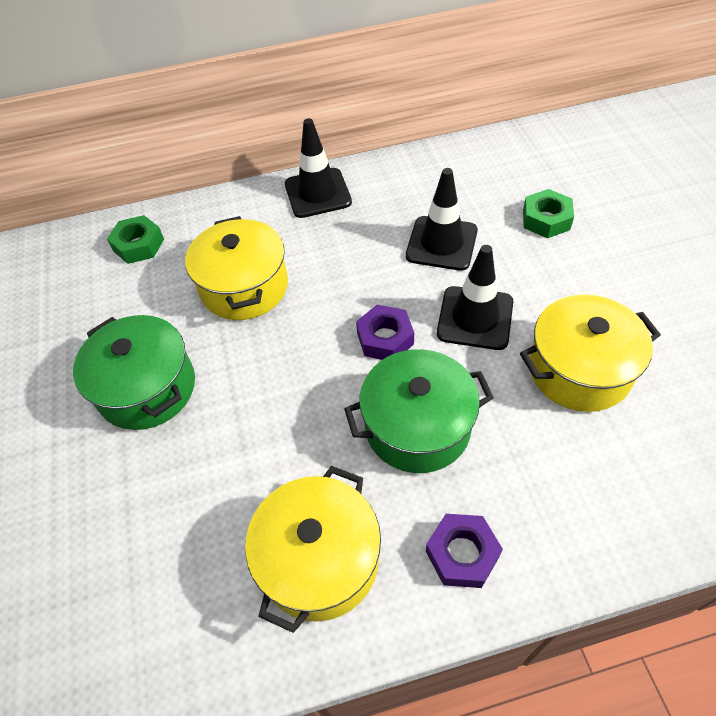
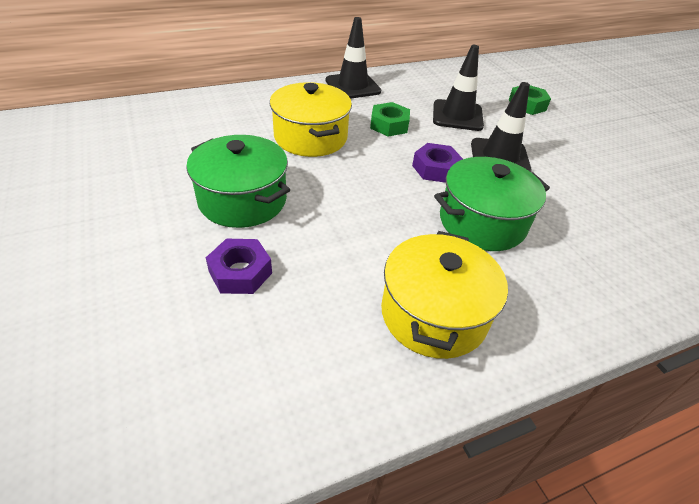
camera: 15 degrees left, 10 degrees down
(138, 245) = (213, 111): green nut -> green nut (389, 125)
(462, 554) = (552, 304): purple nut -> purple nut (240, 272)
(579, 370) = (589, 187): yellow pot -> none

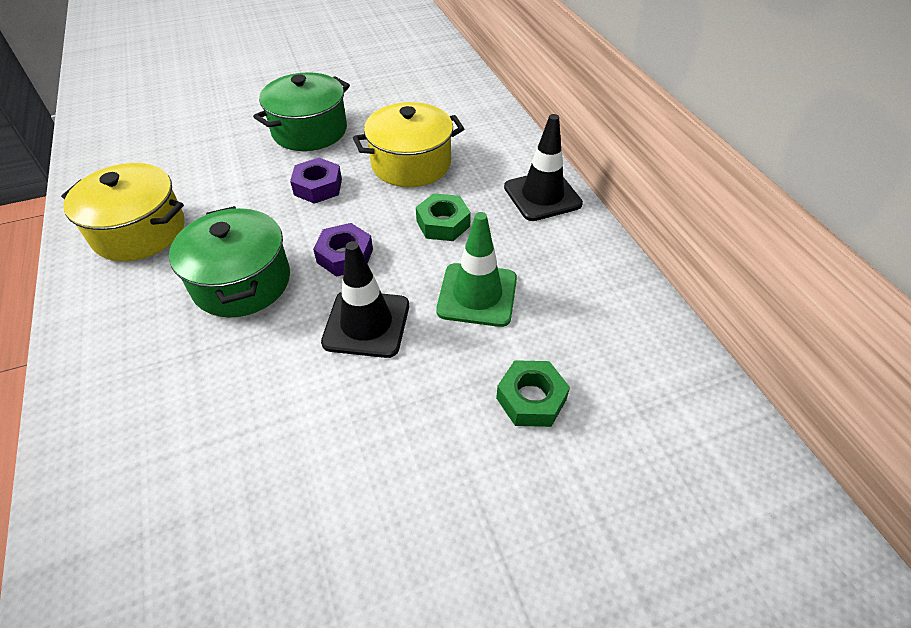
camera: 95 degrees right, 5 degrees up
(240, 272) = (224, 136): purple nut -> purple nut (318, 187)
(457, 116) = (477, 295): black traffic cone -> green traffic cone

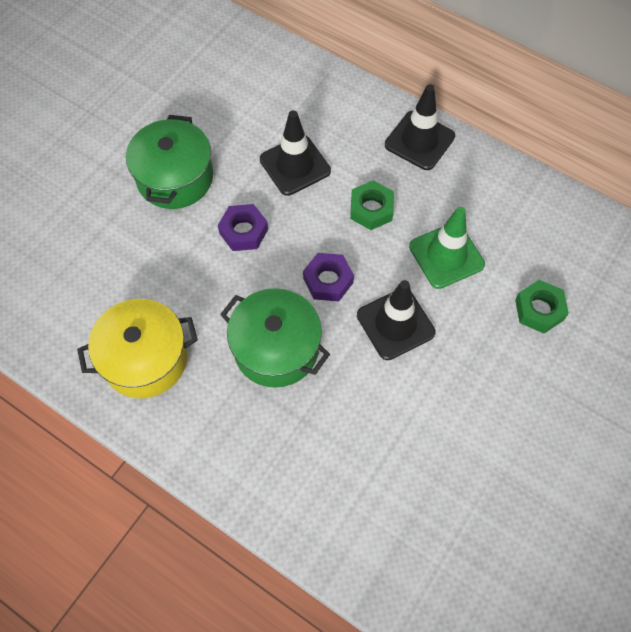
camera: 35 degrees left, 15 degrees up
(411, 164) = (295, 165): yellow pot -> black traffic cone

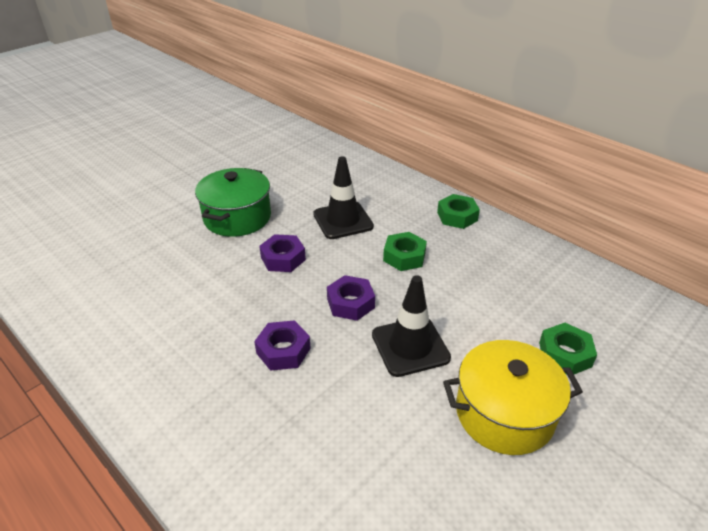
camera: 10 degrees right, 25 degrees down
(145, 359) = (152, 342): yellow pot -> yellow pot (504, 413)
(276, 348) = (283, 351): green pot -> purple nut
(419, 141) = (457, 216): black traffic cone -> green nut
(446, 255) = (471, 298): green traffic cone -> none

